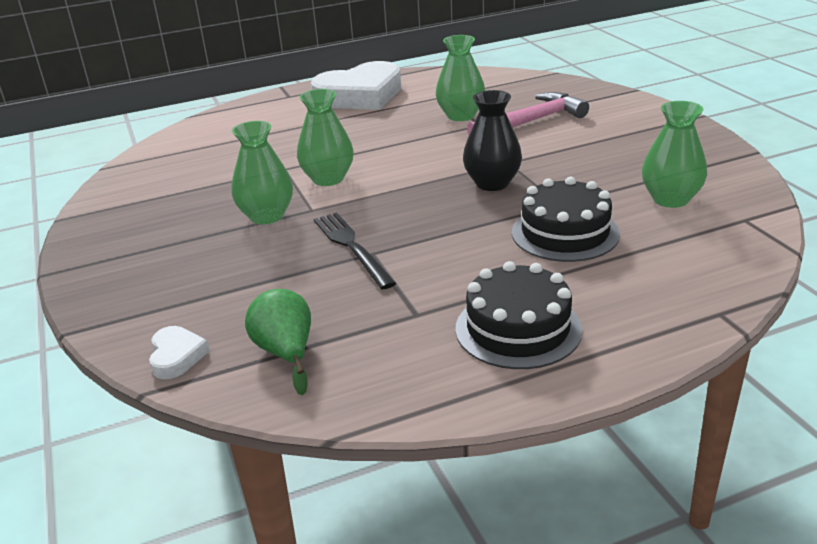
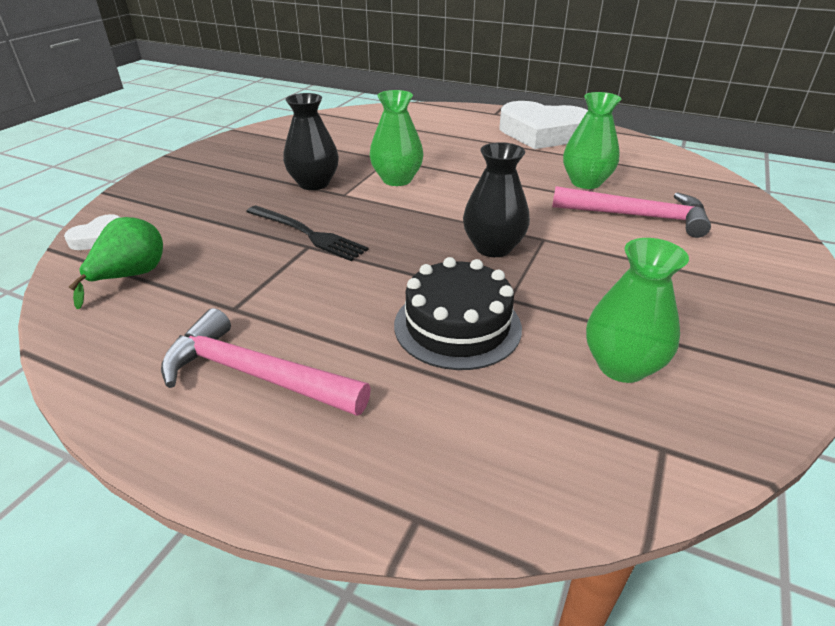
camera: 45 degrees right, 5 degrees up
(267, 216) = (314, 183): green vase -> black vase
(352, 247) = (307, 234): black fork -> black fork turned 105 degrees clockwise
(518, 329) = (255, 374): black cake -> pink hammer

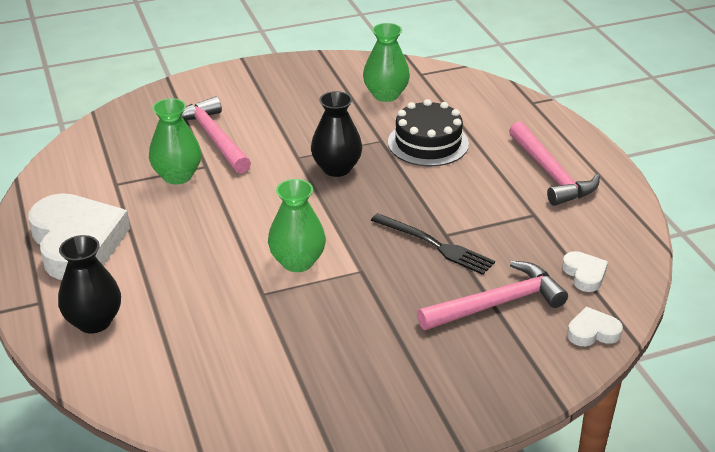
camera: 135 degrees left, 0 degrees up
(131, 276) = (584, 274): green pear -> white heart
(205, 221) = (497, 303): none -> pink hammer
(307, 234) = (435, 245): black fork -> black fork turned 135 degrees clockwise
(314, 183) = (367, 299): black vase -> black vase (94, 321)

